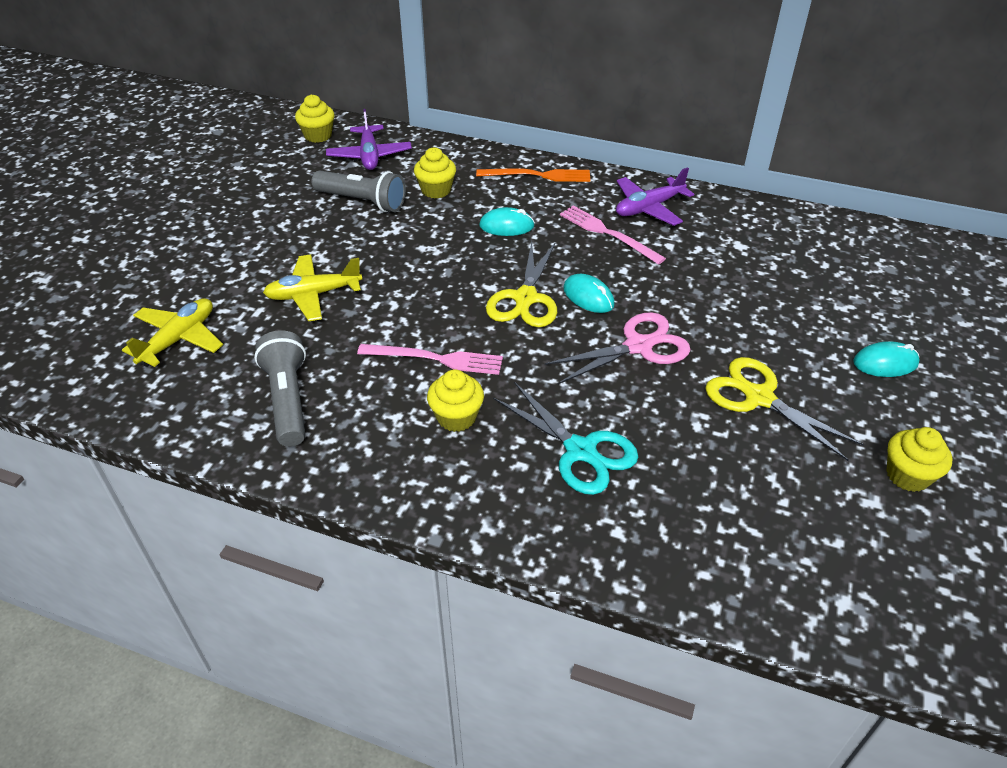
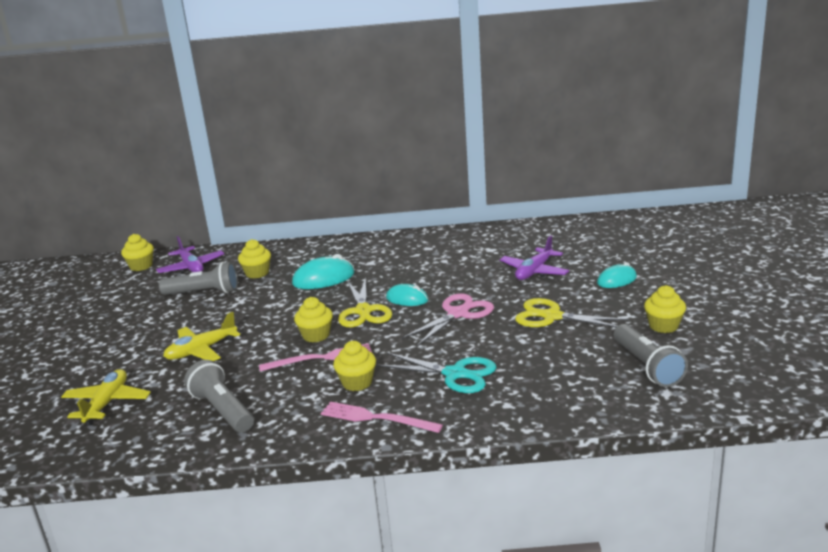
camera: 20 degrees left, 20 degrees down
(450, 319) = (316, 335): none -> yellow cupcake
(506, 226) = (323, 279): turquoise mouse -> turquoise mouse, size x1.52
(538, 175) = (328, 248): orange fork -> none
(608, 233) = (398, 265): pink fork -> pink fork (376, 418)
(649, 208) = (417, 246): purple plane -> purple plane (534, 271)
(842, 542) = (646, 366): none -> grey flashlight

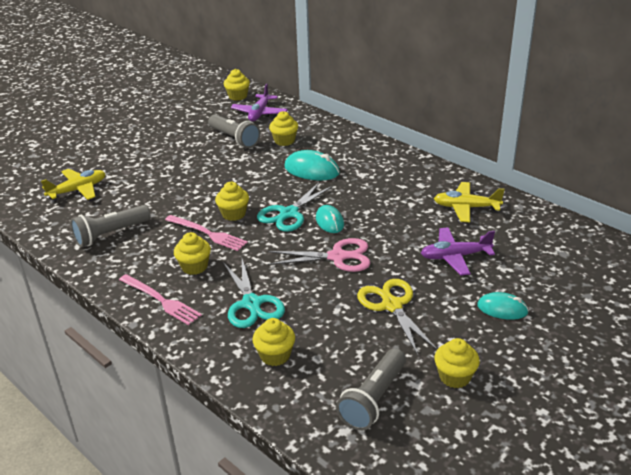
camera: 45 degrees right, 10 degrees up
(201, 350) = (166, 183): yellow plane -> yellow plane (466, 208)
(223, 410) = (110, 234): grey flashlight -> grey flashlight turned 135 degrees counterclockwise
(363, 311) = (289, 213): yellow scissors -> turquoise scissors
(376, 418) = (161, 300): pink fork -> pink fork turned 150 degrees clockwise
(538, 389) = (275, 355): none -> yellow cupcake

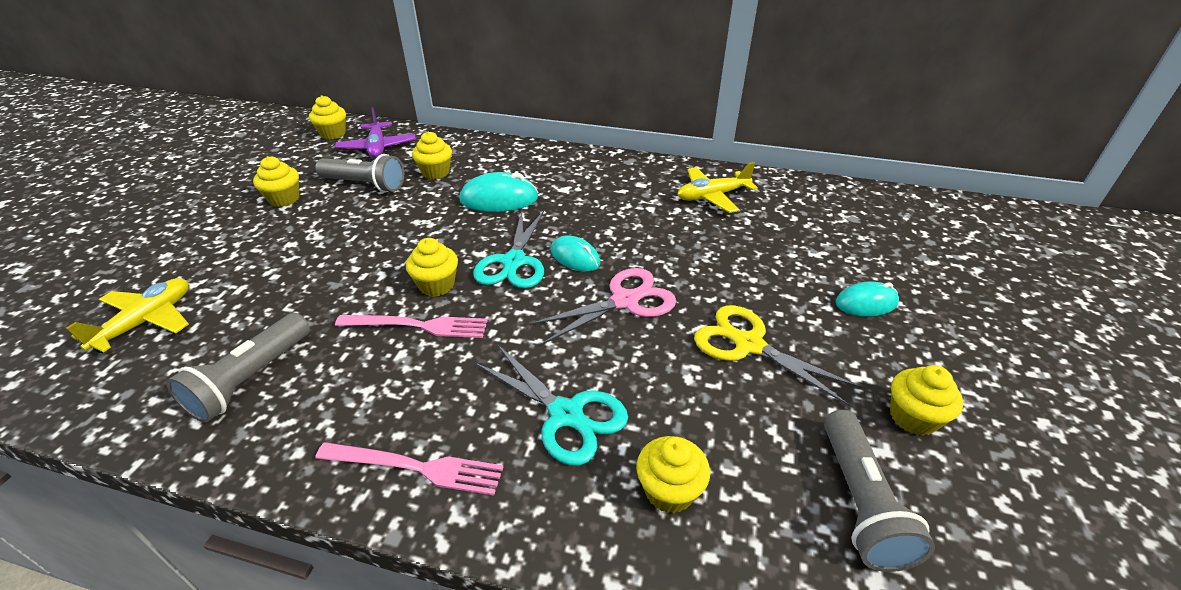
camera: 30 degrees left, 5 degrees up
(194, 267) = (433, 386): yellow cupcake -> yellow cupcake (284, 199)
(455, 257) = (756, 256): purple plane -> none

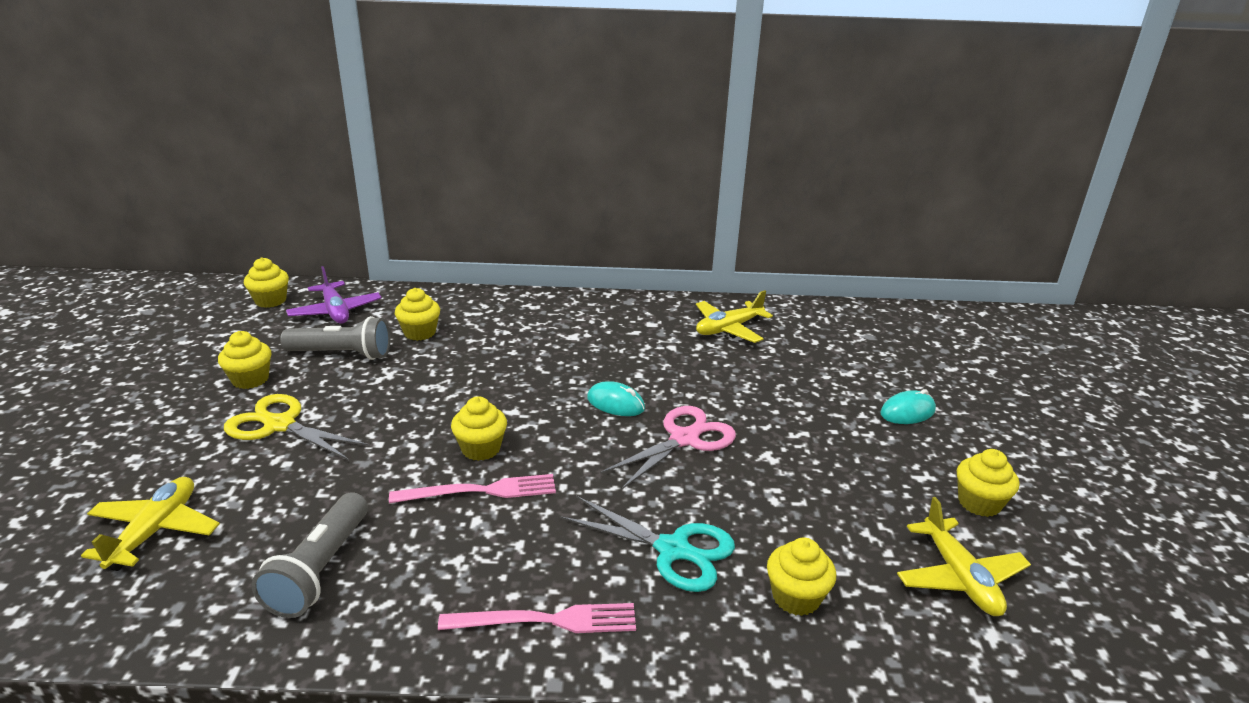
camera: 15 degrees left, 10 degrees down
(499, 199) = (506, 354): turquoise mouse -> none
(514, 262) = (553, 415): turquoise scissors -> none
(749, 345) = (817, 463): yellow scissors -> yellow scissors (280, 425)
(859, 502) = (959, 577): grey flashlight -> yellow plane

